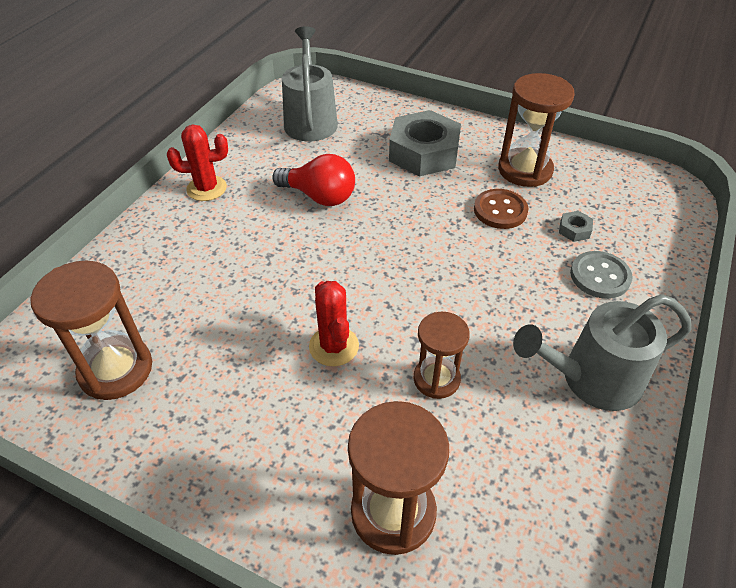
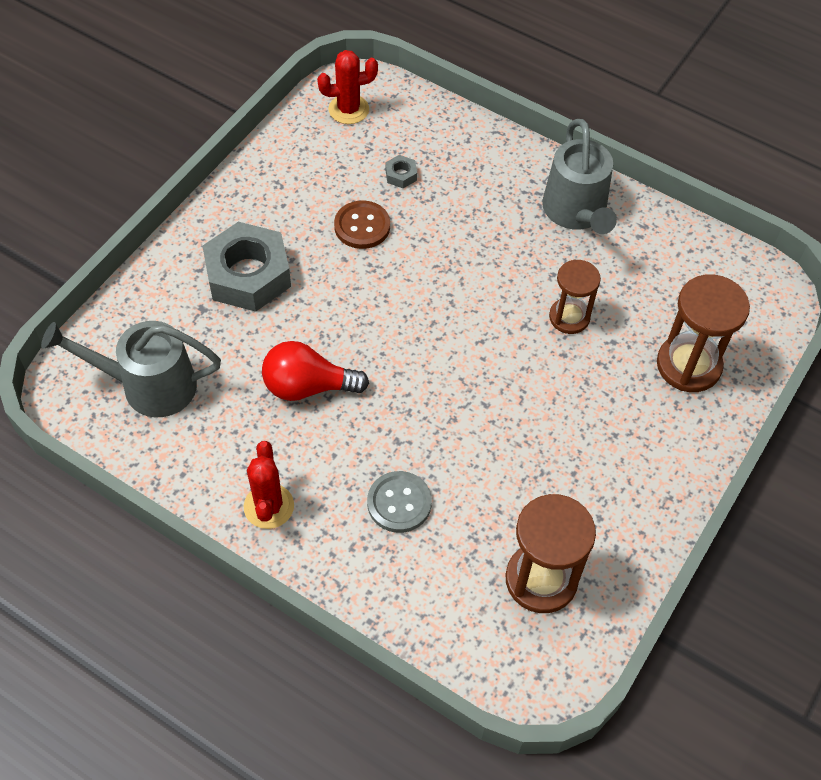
camera: 85 degrees left, 10 degrees up
(319, 196) = (308, 386): red light bulb -> red light bulb turned 120 degrees counterclockwise
(334, 346) = (527, 390): red cactus -> red cactus (348, 109)
(525, 170) = (300, 190): brown hourglass -> none
(600, 276) = (464, 174): grey button -> grey button (399, 503)

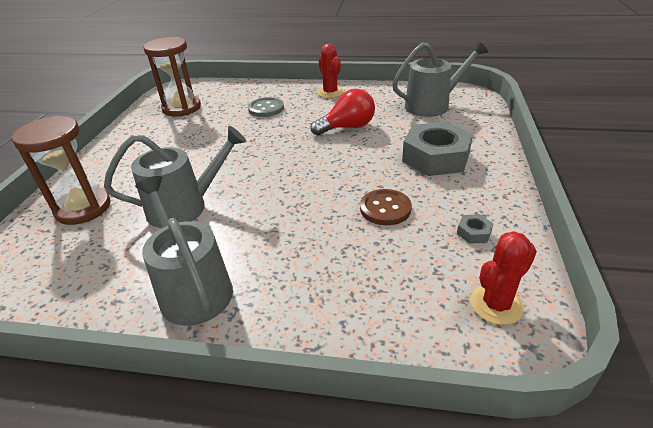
camera: 160 degrees right, 20 degrees down
(401, 175) = (385, 258): grey nut -> grey nut (473, 233)
(569, 317) = (185, 207): brown hourglass -> grey watering can

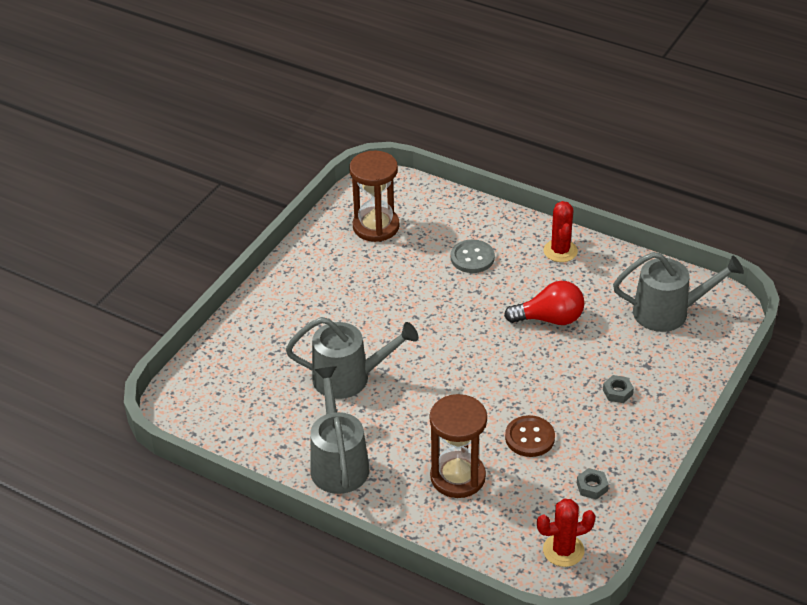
camera: 20 degrees right, 5 degrees up
(83, 208) = (258, 350): brown hourglass -> brown hourglass (457, 477)
(435, 157) = (617, 392): grey nut -> grey nut, size x0.40

